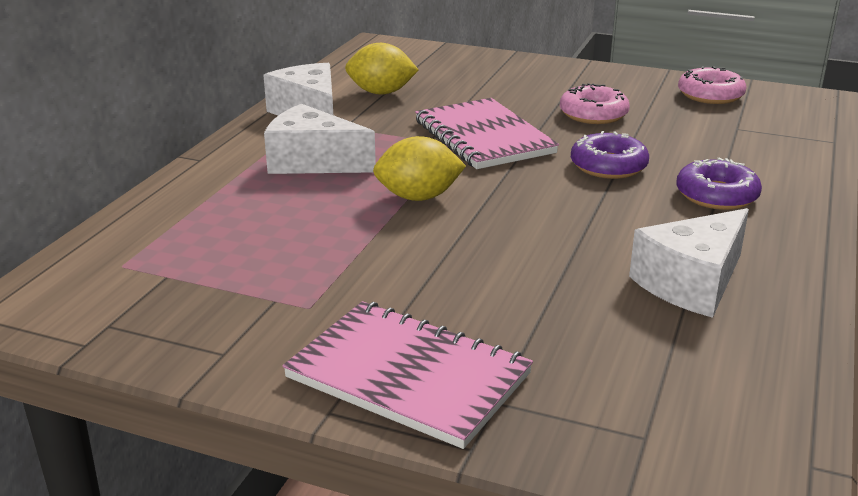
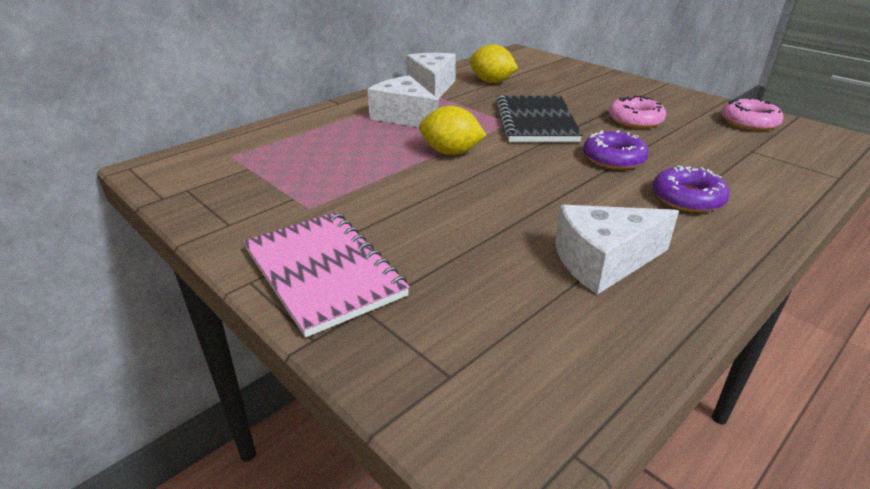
camera: 25 degrees right, 5 degrees up
(484, 137) = (536, 121): pink notebook -> black notebook

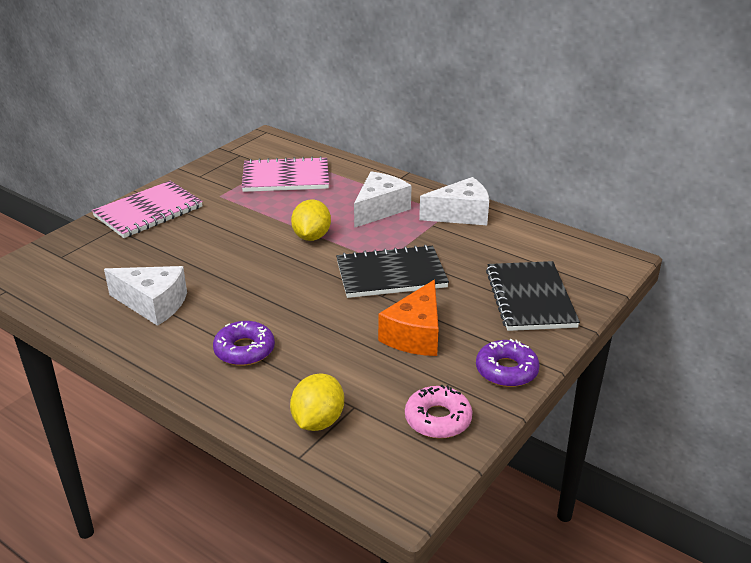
camera: 80 degrees right, 0 degrees up
(290, 160) = (286, 177): none -> pink notebook
(491, 82) = (494, 246): yellow lemon -> yellow lemon (318, 421)
(574, 80) = (530, 298): none -> black notebook
(603, 262) = (153, 304): white cheese -> white cheese turned 135 degrees clockwise
(613, 158) = (316, 316): purple donut -> purple donut (506, 370)
(635, 120) = (415, 335): pink donut -> orange cheese

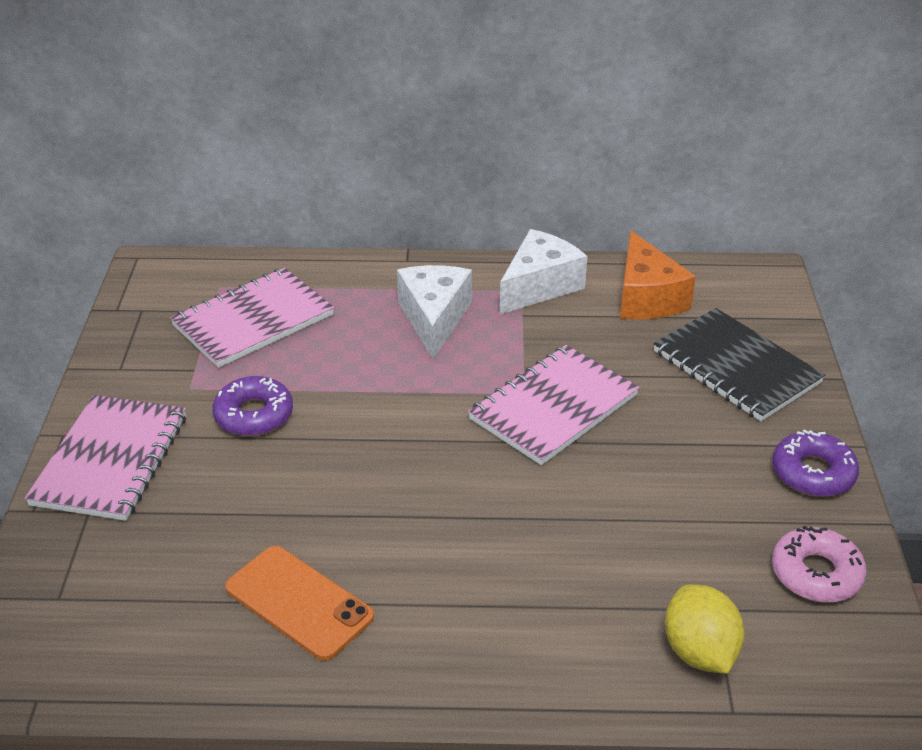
camera: 35 degrees left, 5 degrees up
(153, 304) = (299, 602): white cheese -> orange phone
(244, 350) = (502, 605): purple donut -> purple donut (254, 415)
(311, 237) = (394, 397): yellow lemon -> none
(391, 275) = (554, 407): black notebook -> pink notebook
(415, 335) = (672, 476): orange cheese -> orange cheese (646, 297)

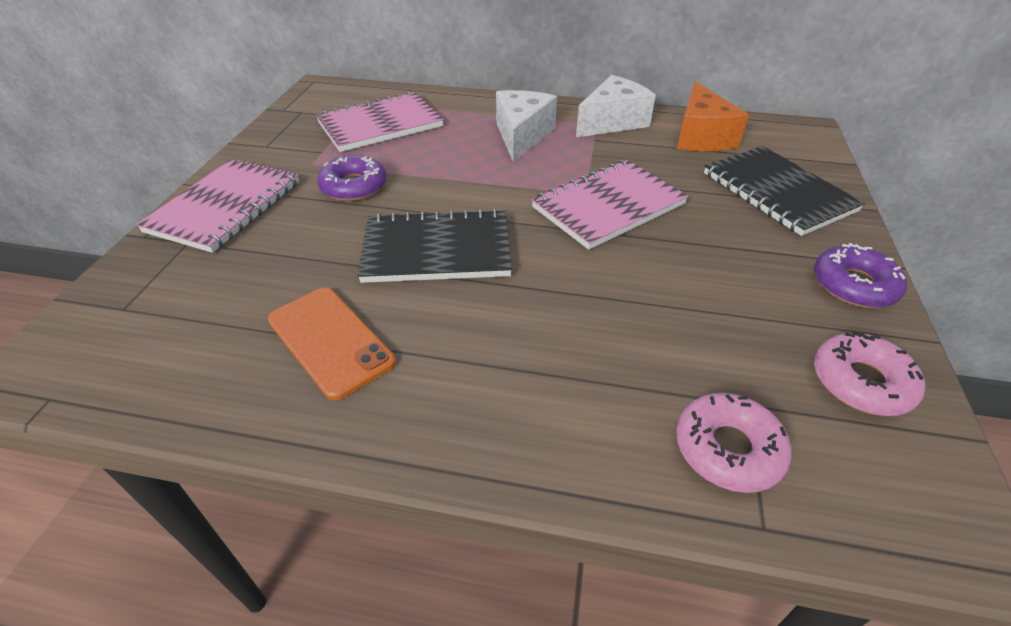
camera: 10 degrees right, 5 degrees up
(377, 486) = (437, 250): none -> black notebook
(699, 652) = (728, 449): yellow lemon -> pink donut

